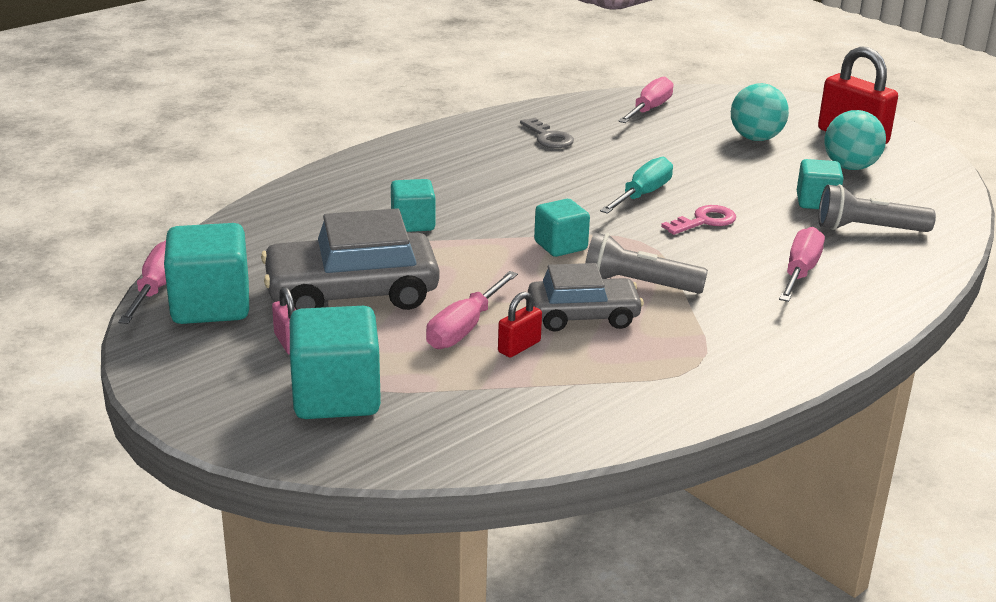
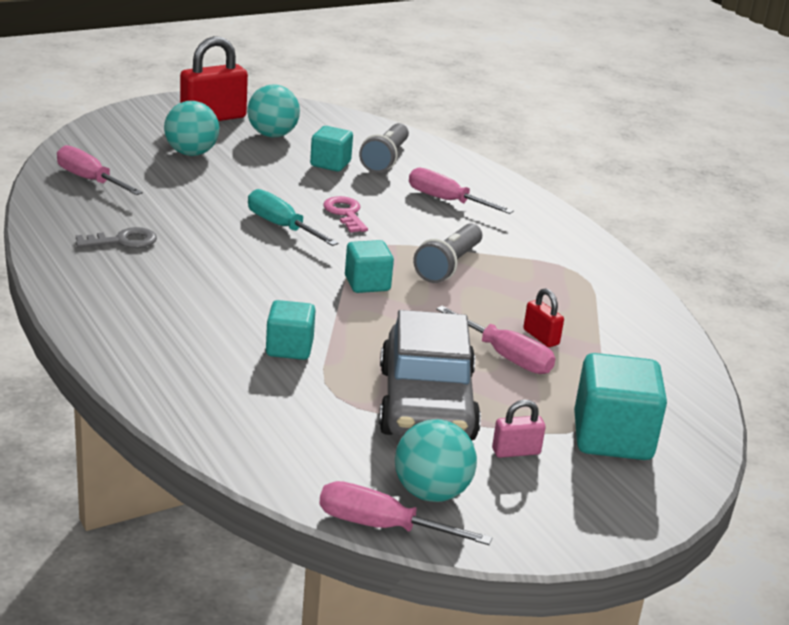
camera: 80 degrees left, 0 degrees up
(211, 306) = (431, 492): turquoise cube -> turquoise ball
(583, 316) = (495, 299): grey car -> none

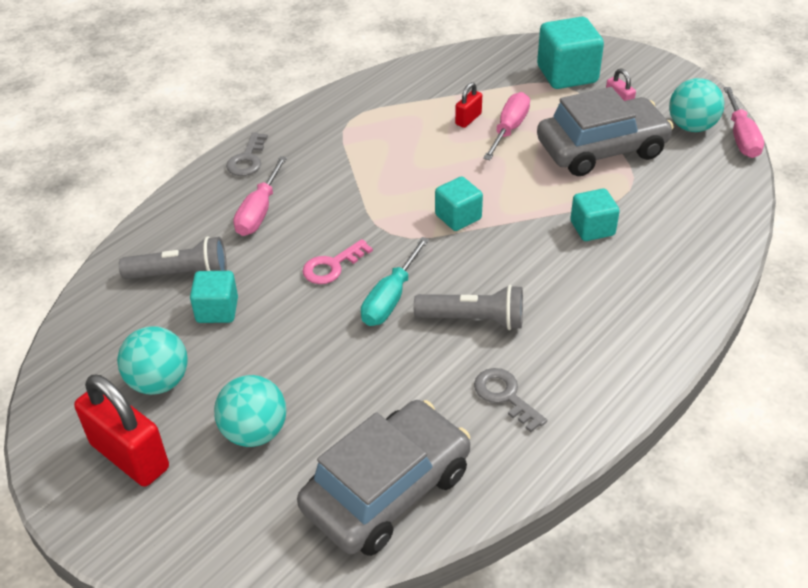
camera: 105 degrees left, 15 degrees up
(90, 180) = (387, 490): pink screwdriver -> grey car
(448, 265) = (391, 183): grey flashlight -> grey flashlight (473, 320)
(533, 211) = (247, 159): none -> grey key

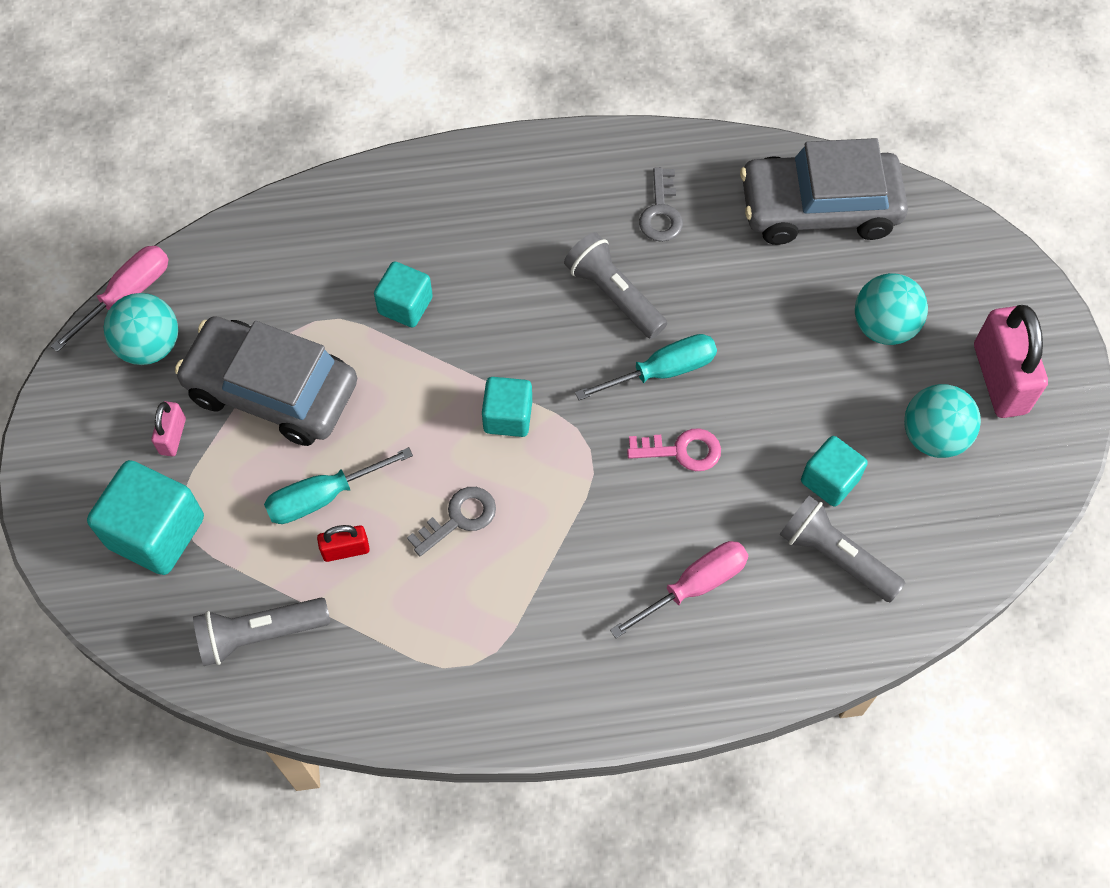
camera: 140 degrees left, 20 degrees up
(129, 456) = (1000, 379): red padlock -> pink padlock
(247, 159) = (642, 688): grey key -> grey key (459, 518)
(466, 74) = (260, 634): none -> grey flashlight
(509, 129) = (324, 496): pink screwdriver -> turquoise screwdriver

